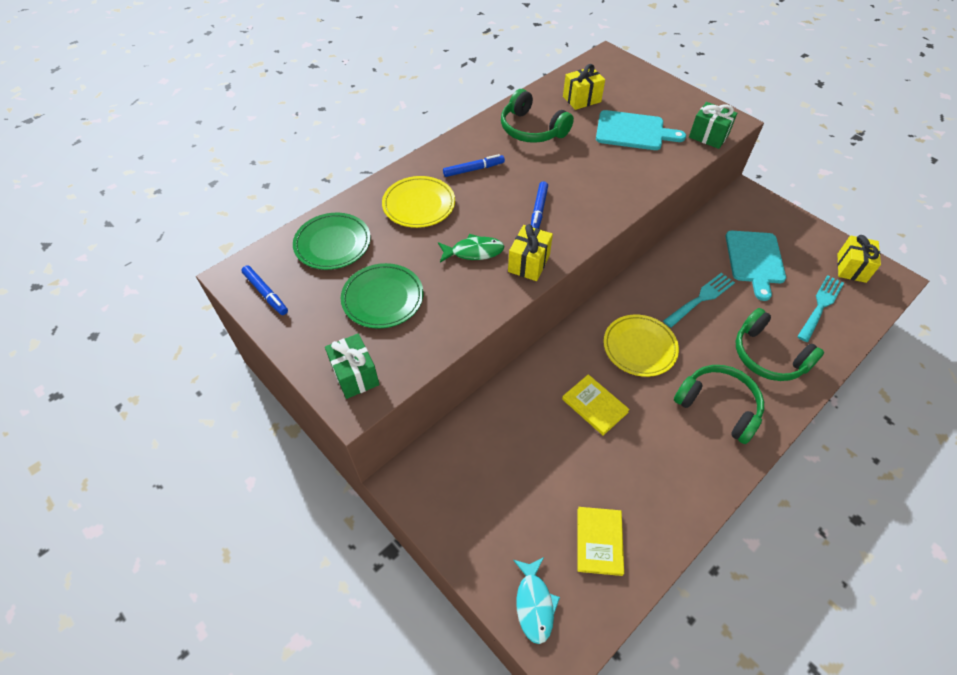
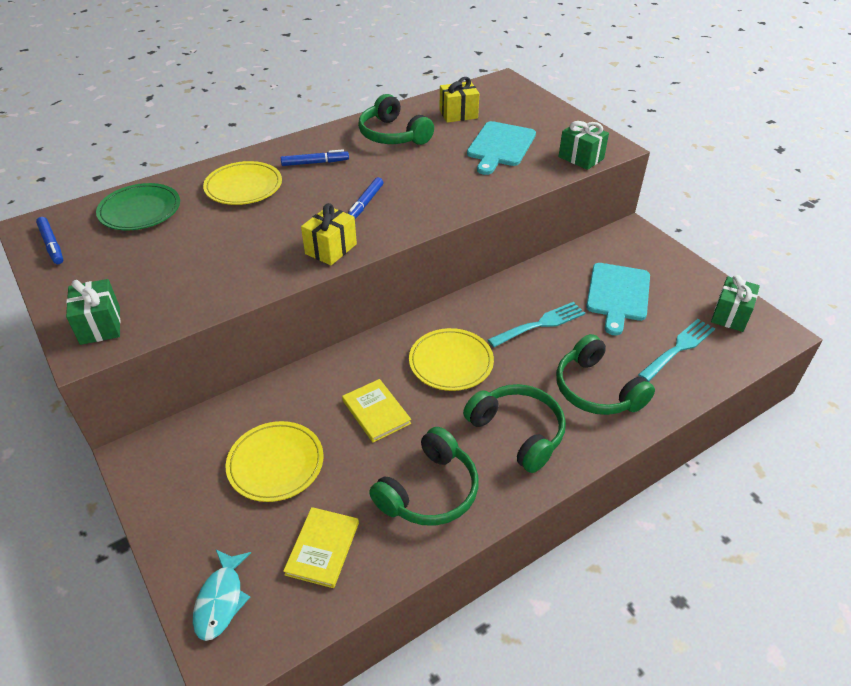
camera: 10 degrees right, 10 degrees down
(382, 298) = (164, 262): green plate -> none
(474, 252) = (278, 232): green fish -> none
(529, 469) = (275, 463): none -> yellow plate
(633, 131) = (500, 146): turquoise cutting board -> turquoise cutting board turned 90 degrees clockwise
(666, 473) = (429, 491): none -> green headphones
(851, 268) = (730, 315): yellow gift -> green gift

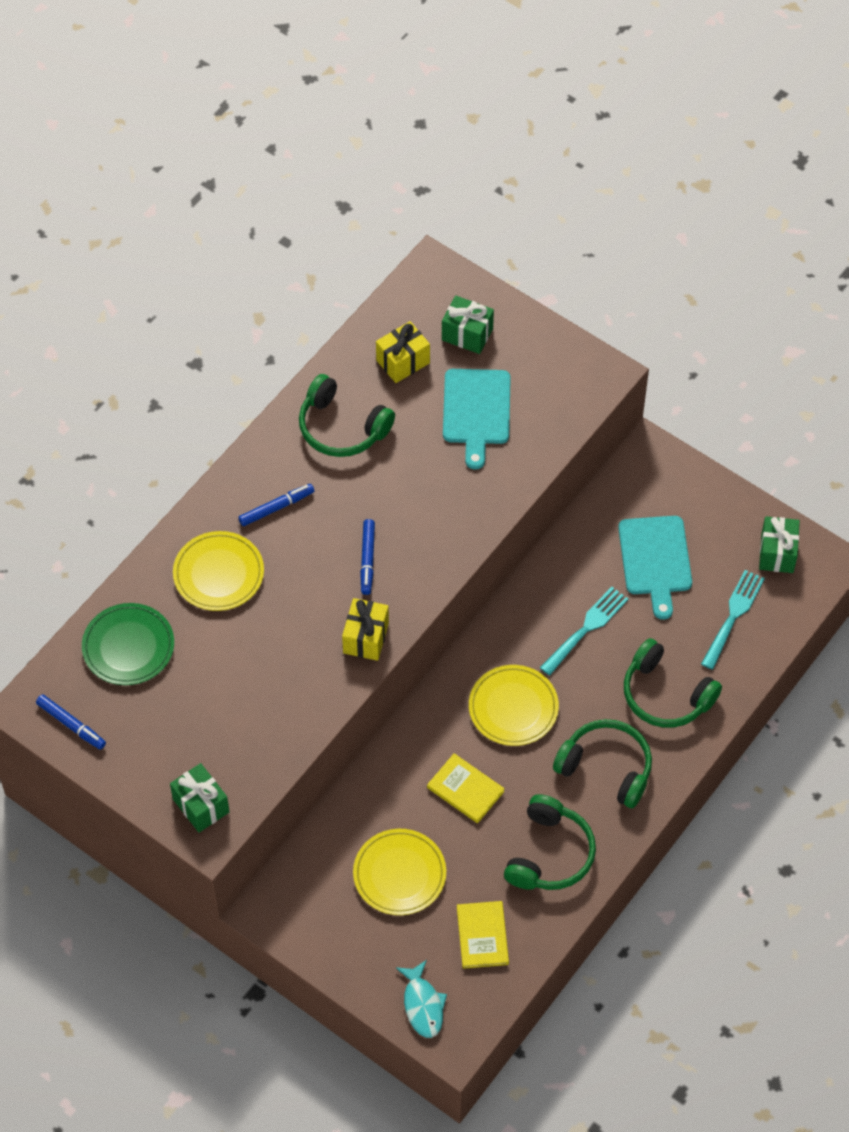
camera: 20 degrees left, 15 degrees up
(581, 158) = (575, 405): green gift -> green gift (467, 334)

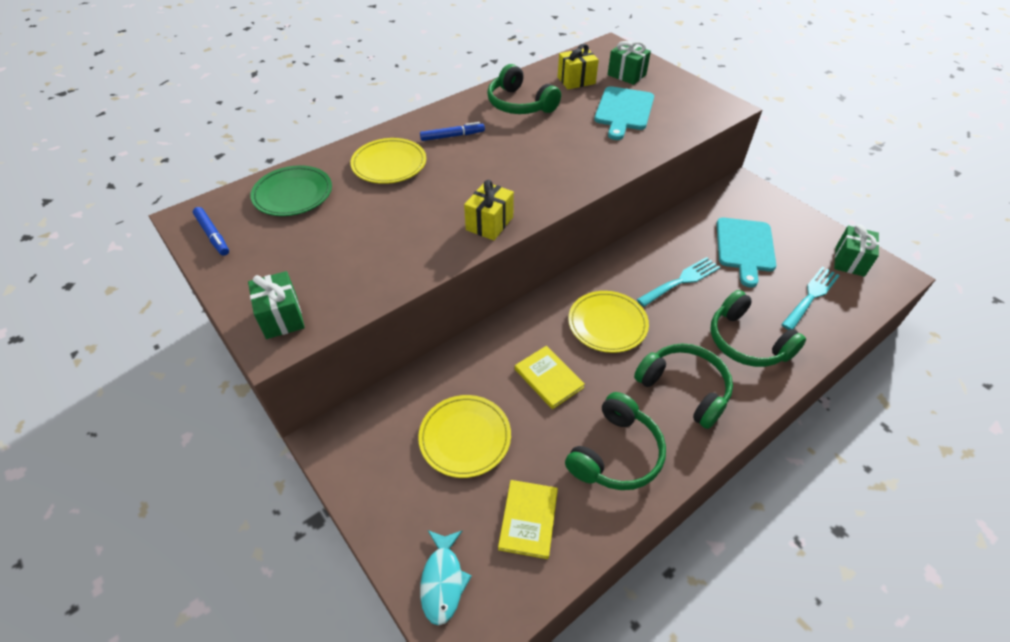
camera: 15 degrees right, 10 degrees down
(367, 560) = (510, 176): blue marker -> none

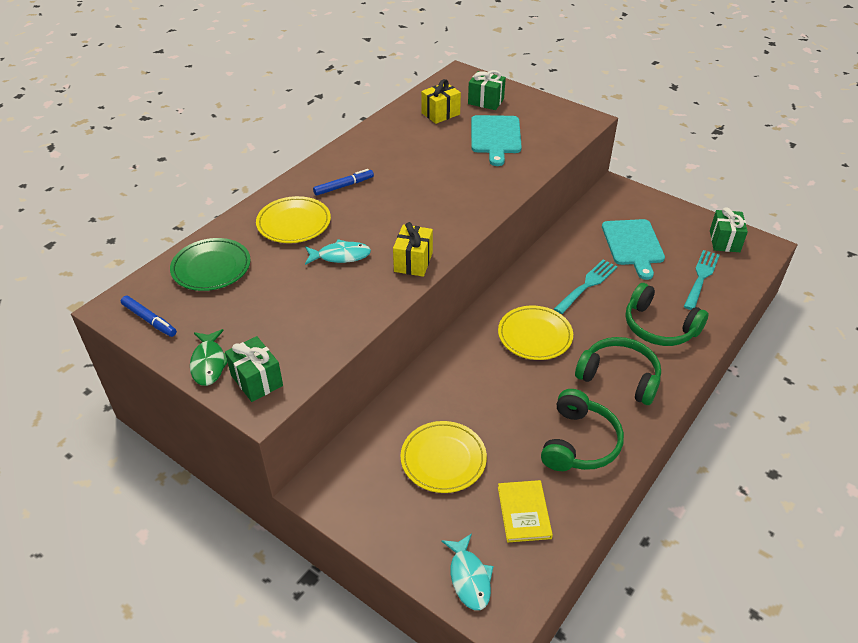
camera: 15 degrees left, 5 degrees down
(245, 289) = (209, 363): none -> green fish
(420, 204) = (341, 256): none -> turquoise fish
(520, 104) = (396, 145): green headphones -> none
(549, 378) = (499, 393): yellow book -> none

